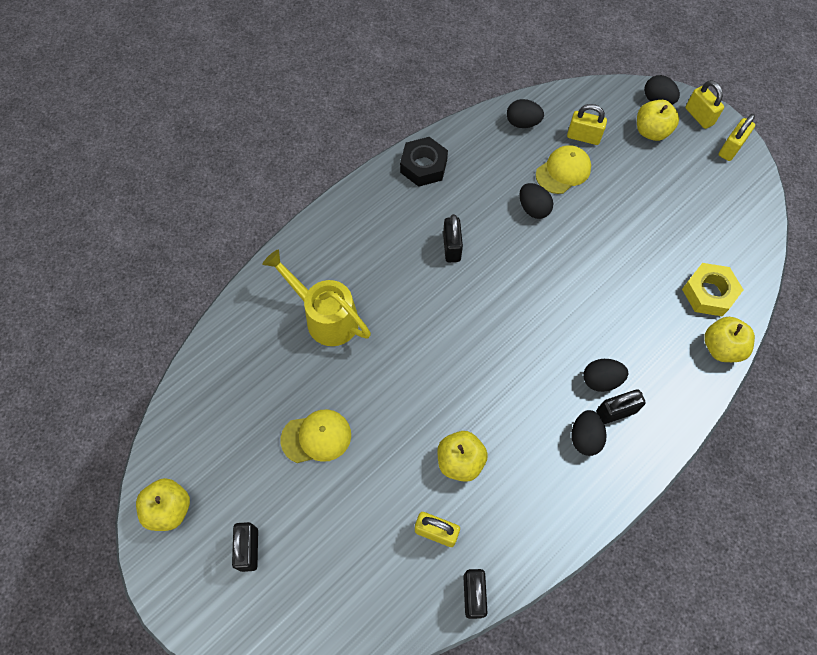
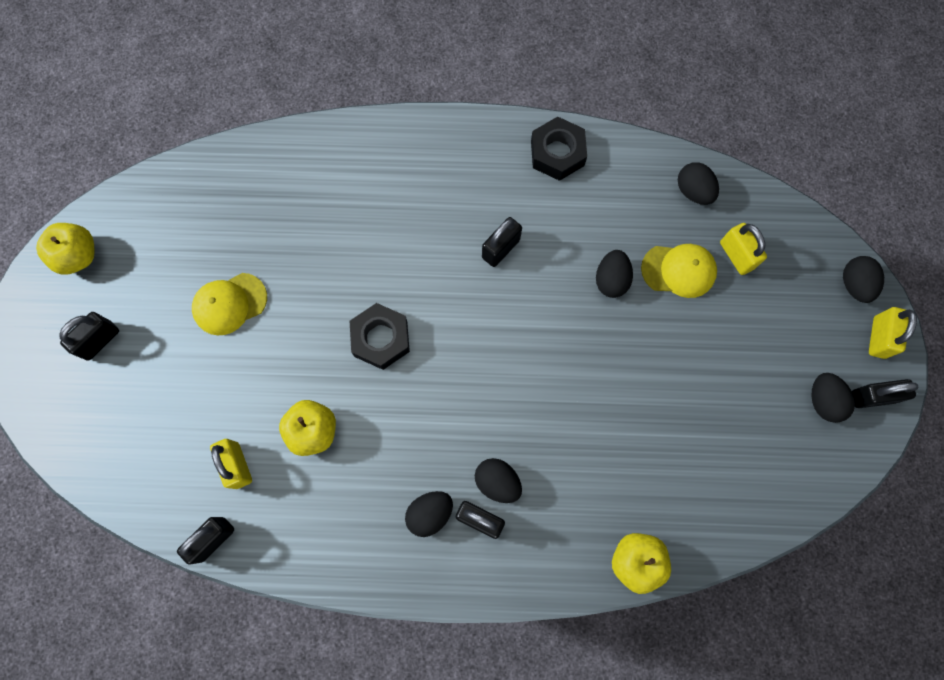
camera: 45 degrees right, 10 degrees up
(316, 437) = (229, 304): yellow cap -> yellow cap turned 120 degrees clockwise
(325, 317) = (336, 213): yellow watering can -> none
(439, 365) = (381, 339): none -> black nut
(651, 131) = (810, 309): yellow apple -> none
(709, 293) = (683, 505): yellow nut -> none
(711, 172) = (823, 401): none -> black egg
(730, 148) = (872, 397): yellow padlock -> black padlock

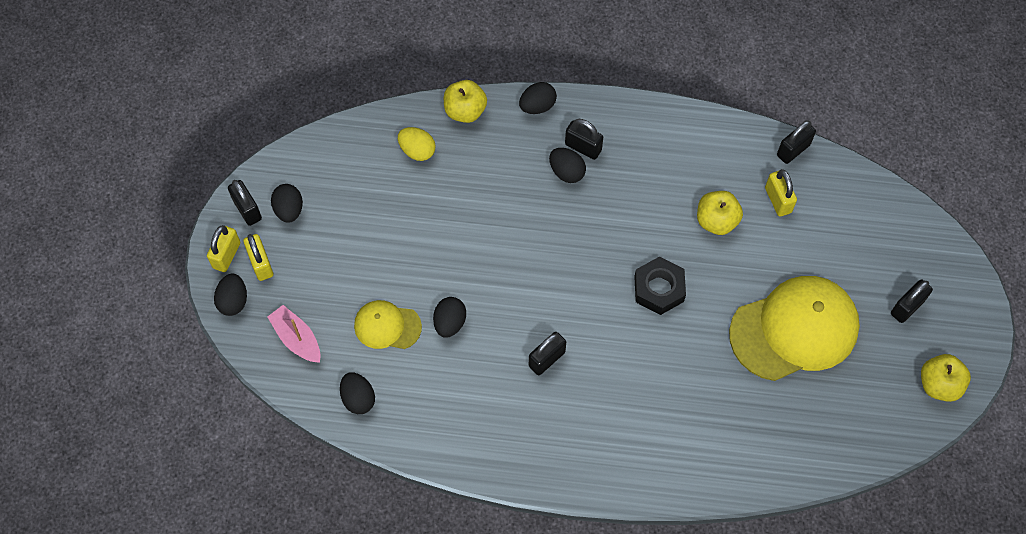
camera: 175 degrees left, 10 degrees down
(229, 304) = (794, 329): yellow cap -> yellow cap, size x1.95
(430, 513) = (622, 154): black egg -> black egg (537, 106)
(557, 153) = (483, 448): black nut -> none
(686, 496) = (417, 151): none -> yellow egg
(736, 255) = (332, 335): yellow padlock -> yellow padlock (261, 264)
(773, 248) = (297, 338): none -> pink boat
(872, 397) = (247, 210): black padlock -> black padlock turned 60 degrees clockwise

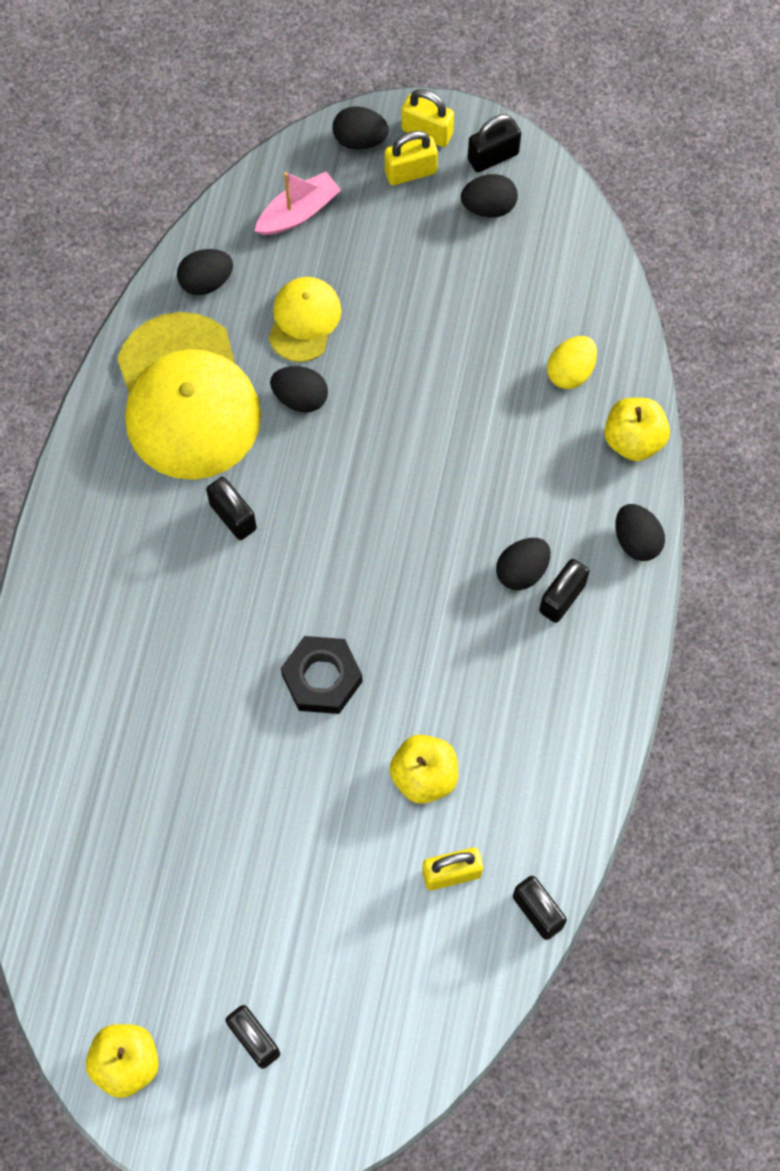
camera: 95 degrees right, 5 degrees up
(794, 329) = (237, 862): yellow cap -> yellow cap (187, 397)

